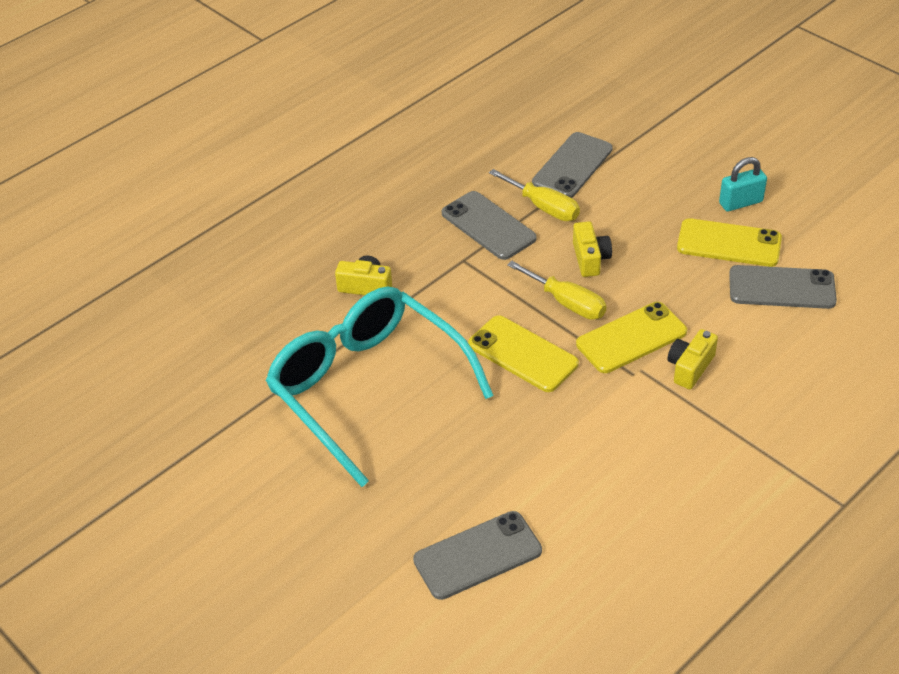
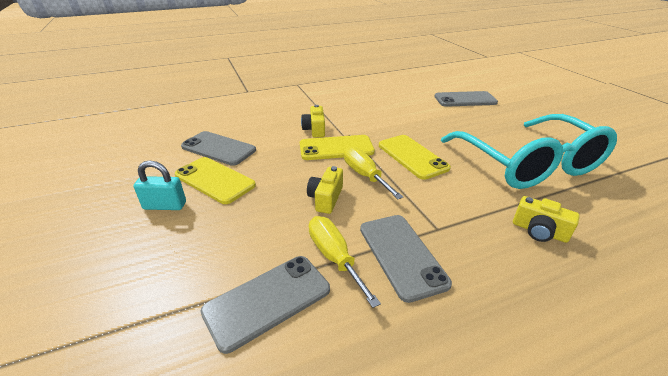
camera: 160 degrees left, 10 degrees down
(690, 367) = (315, 130): yellow camera -> yellow camera turned 120 degrees clockwise

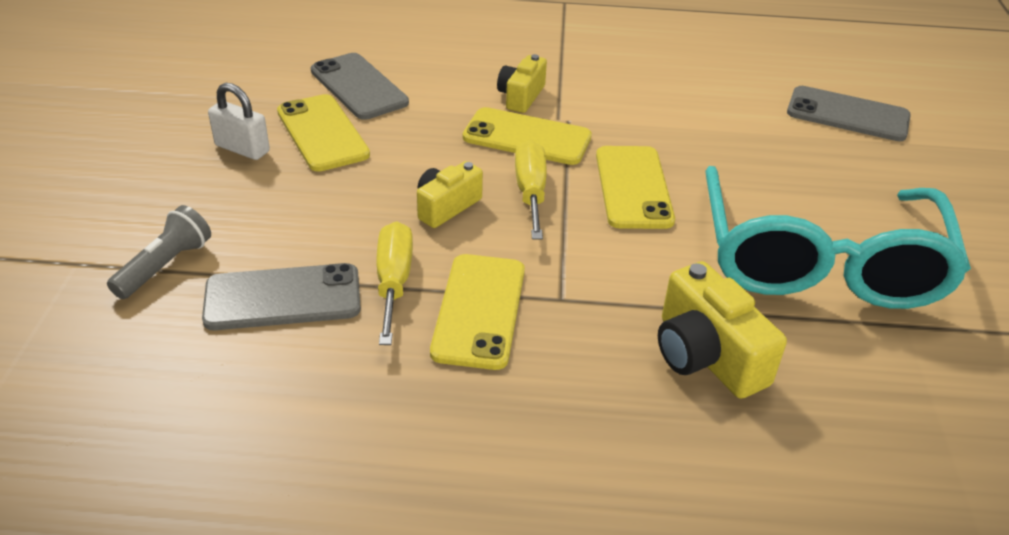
camera: 25 degrees right, 5 degrees up
(155, 313) = (165, 266): none -> grey flashlight
(165, 206) = (242, 149): turquoise padlock -> white padlock
(401, 255) = (479, 311): grey phone -> yellow phone
(539, 231) = (706, 355): yellow camera -> yellow camera, size x1.54

